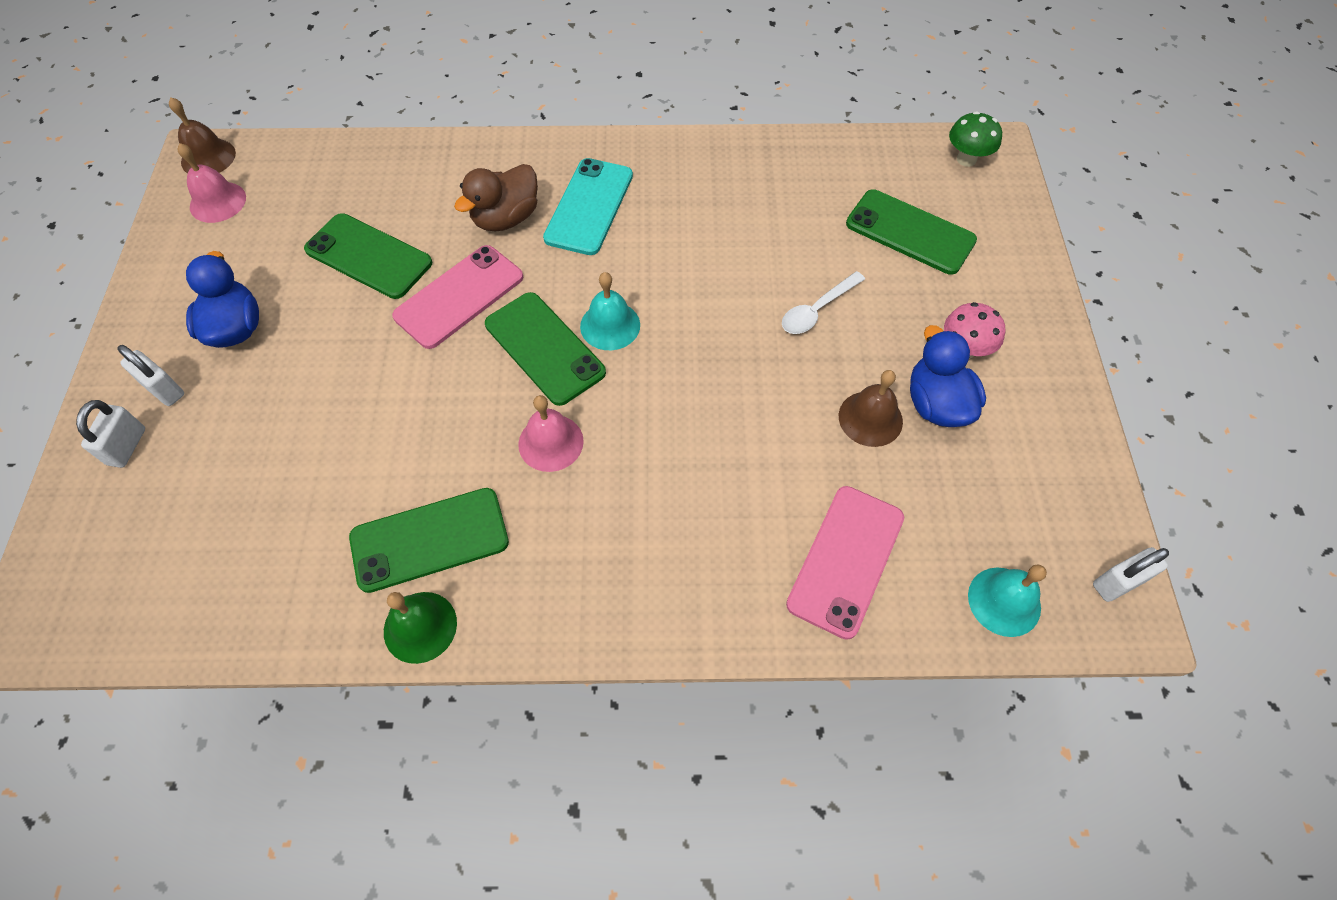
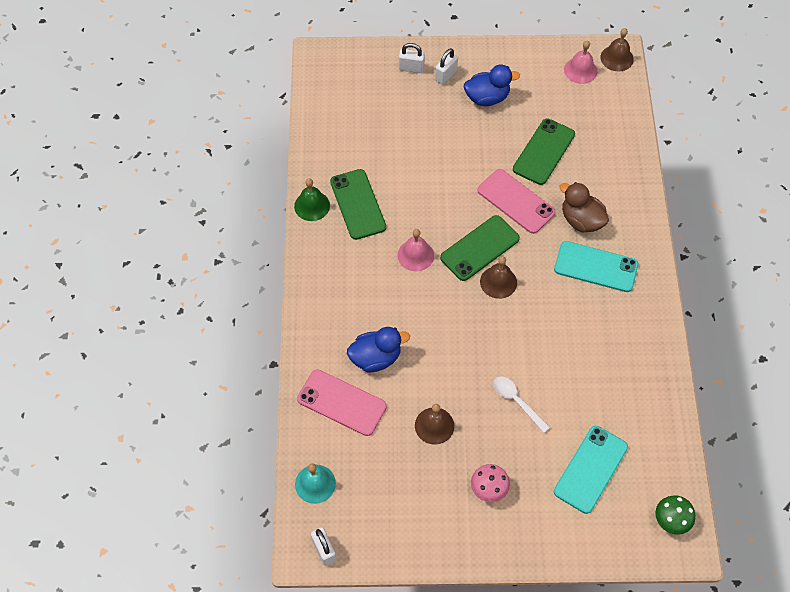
camera: 90 degrees right, 0 degrees up
(610, 325) = (498, 282): turquoise bell -> brown bell
(910, 232) = (591, 469): green phone -> turquoise phone
(936, 404) = (446, 466): blue duck -> blue duck (376, 358)

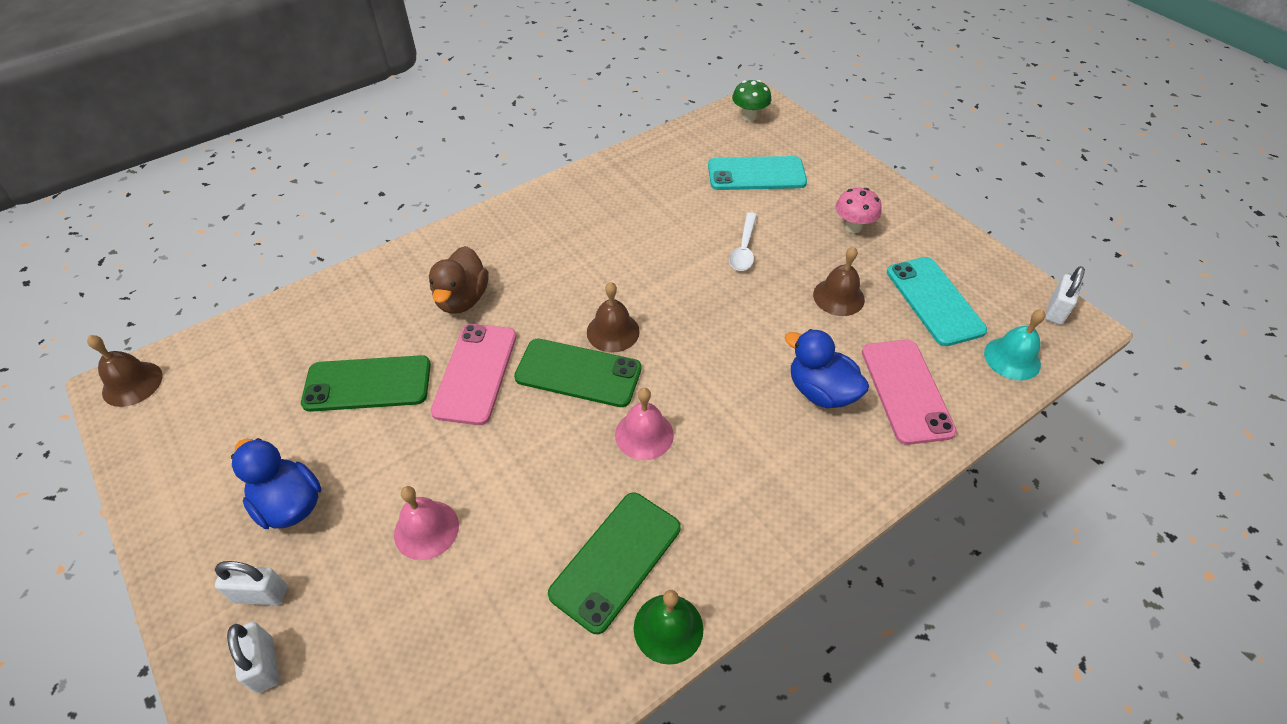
camera: 125 degrees left, 10 degrees down
(580, 70) = (176, 414): pink bell -> pink bell (426, 529)
(596, 267) = (522, 260): turquoise phone -> turquoise phone (934, 301)

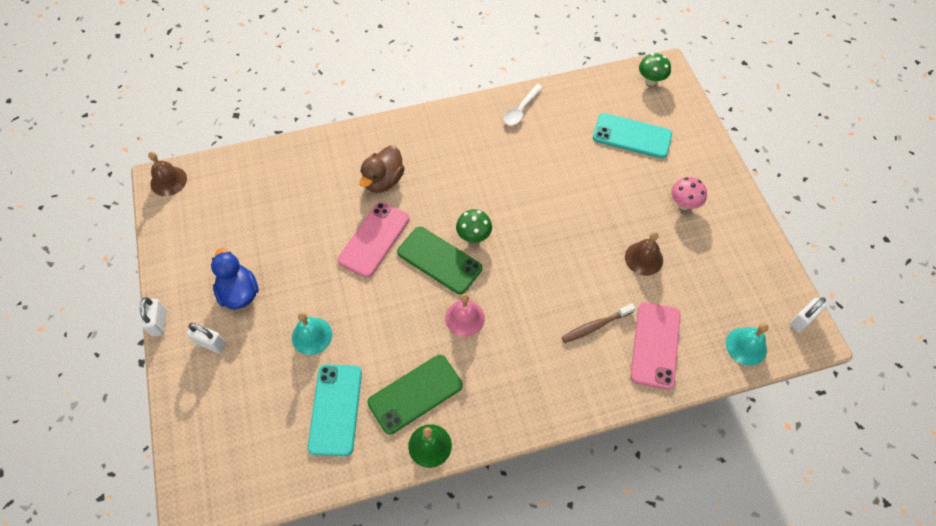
camera: 20 degrees right, 10 degrees up
(264, 664) = (203, 385): white padlock -> white padlock (159, 322)
(367, 384) = (305, 225): green phone -> none
(426, 529) = (312, 336): pink bell -> turquoise bell
(613, 331) = (473, 236): brown bell -> green mushroom
(744, 249) = (593, 198): white spoon -> white spoon (521, 109)
(820, 391) = (595, 326): blue duck -> brown toothbrush
(934, 301) = (713, 283): turquoise phone -> turquoise phone (335, 409)

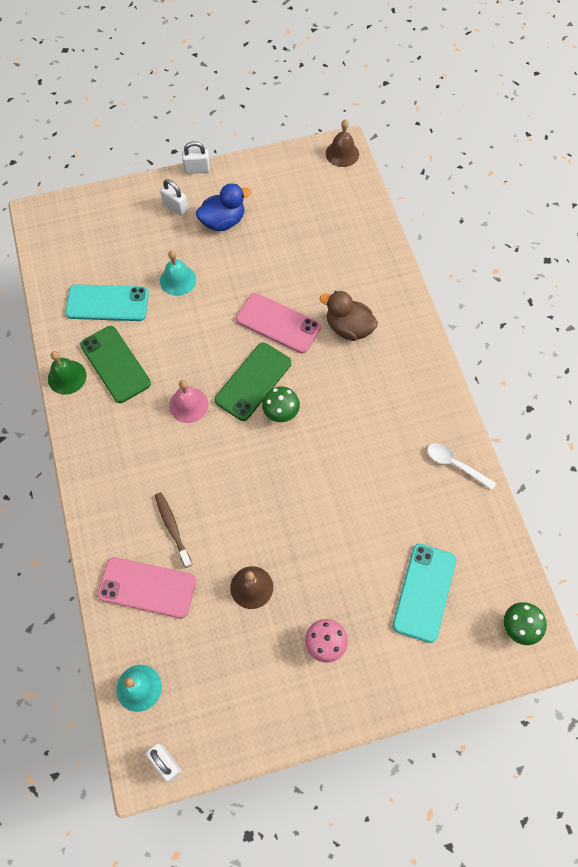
camera: 90 degrees right, 5 degrees up
(210, 343) = (175, 207): white padlock -> white padlock turned 75 degrees counterclockwise

